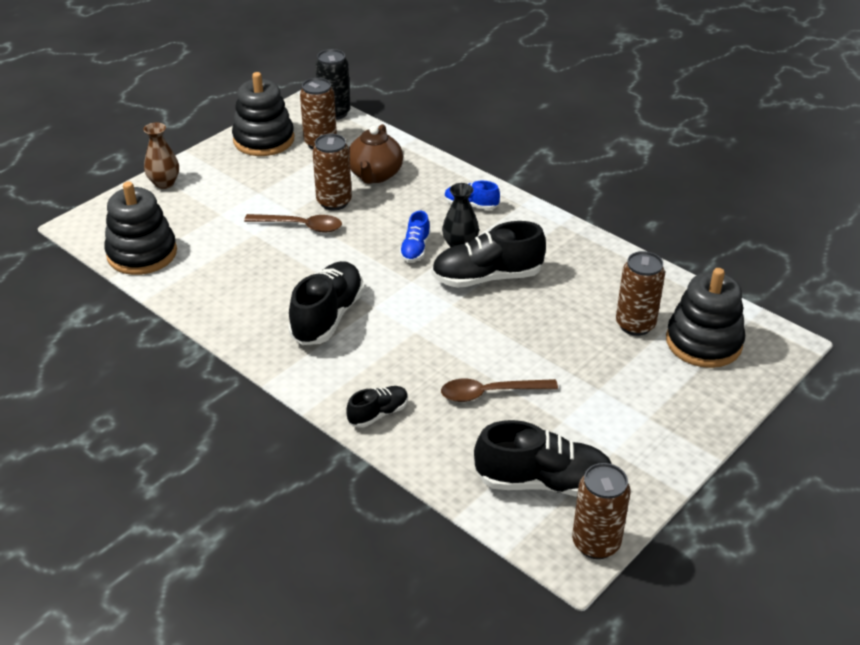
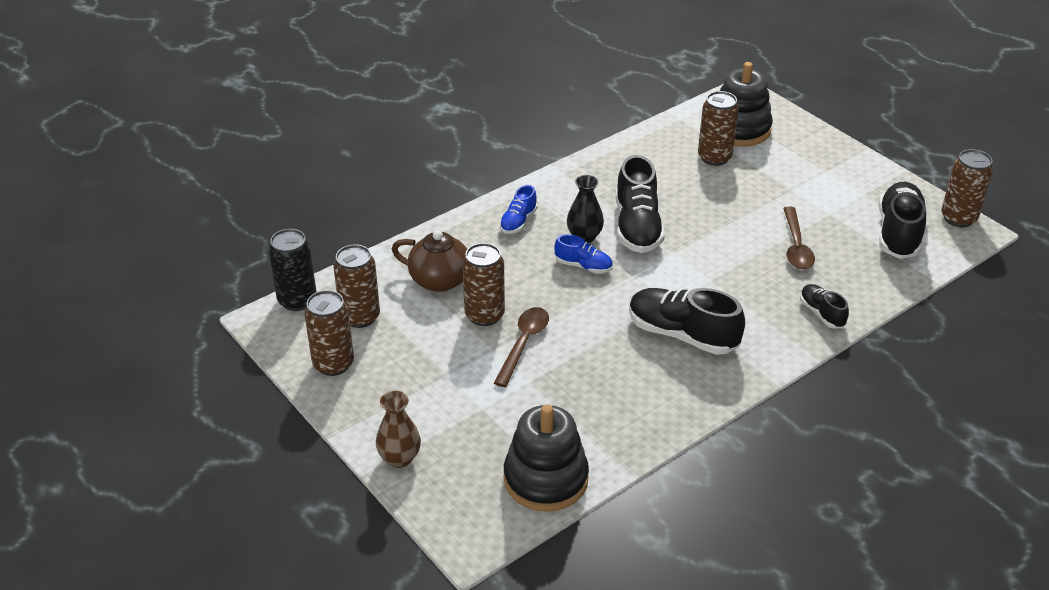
camera: 80 degrees left, 0 degrees up
(264, 140) = (333, 364): black stacking toy -> brown can

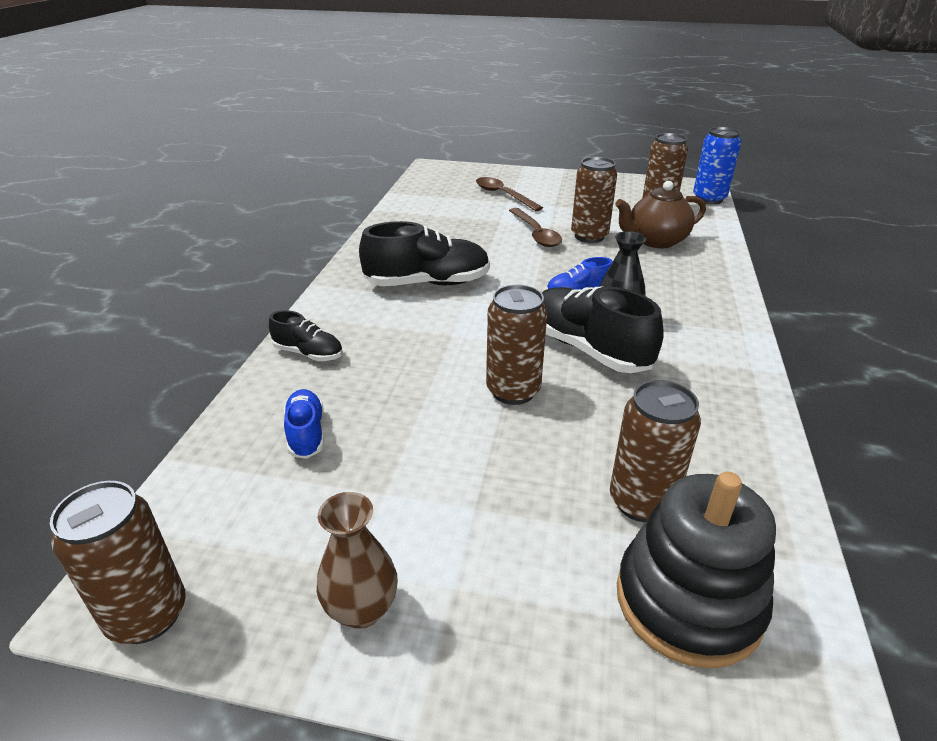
camera: 140 degrees right, 5 degrees down
(297, 300) = (709, 199): black can -> blue can
(333, 364) = (623, 187): brown can -> brown can (513, 391)
(399, 458) = (516, 174): brown vase -> brown vase (361, 609)
(518, 222) = (691, 301): blue shoe -> blue shoe (306, 434)
(546, 479) = (426, 193): black stacking toy -> none
(796, 246) = (393, 415): brown spoon -> brown spoon (503, 195)
(898, 233) = (256, 514): black shoe -> none

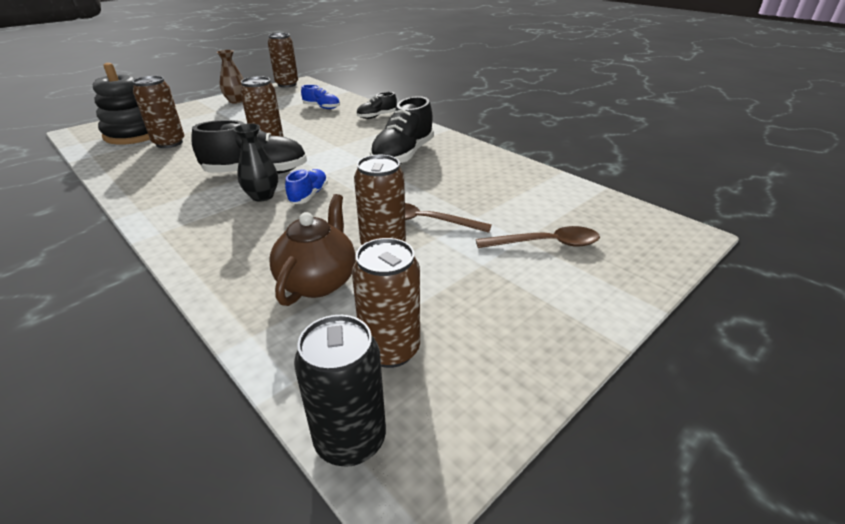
camera: 125 degrees right, 0 degrees up
(709, 199) = (350, 440): blue can -> black can

